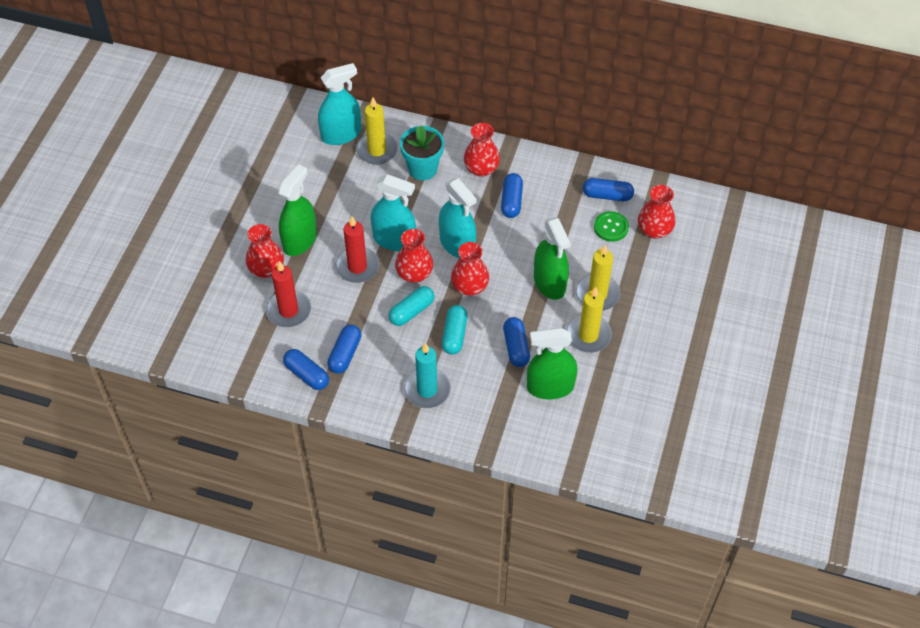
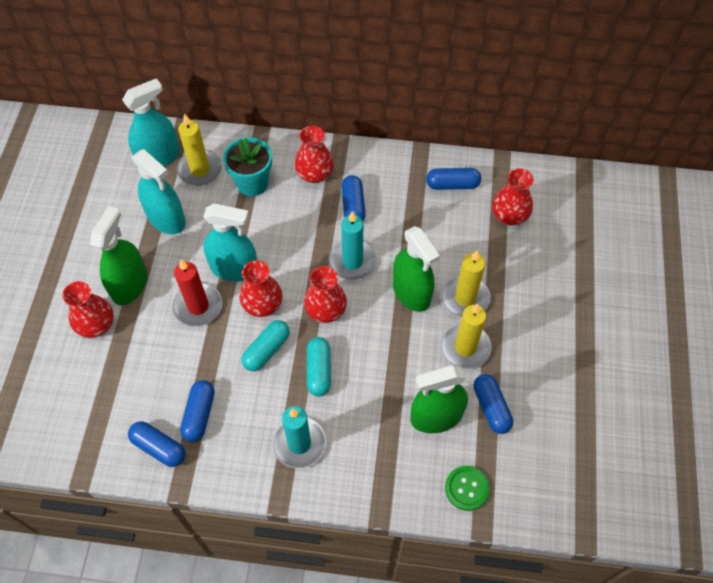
camera: 10 degrees left, 5 degrees up
(288, 310) = (128, 371): red candle -> none
(457, 244) = (303, 263): turquoise spray bottle -> turquoise spray bottle (166, 219)
(501, 249) = (352, 261): none -> turquoise candle
(516, 347) = (389, 374): blue capsule -> blue capsule (491, 407)
(611, 227) = (463, 219): green button -> green button (467, 488)

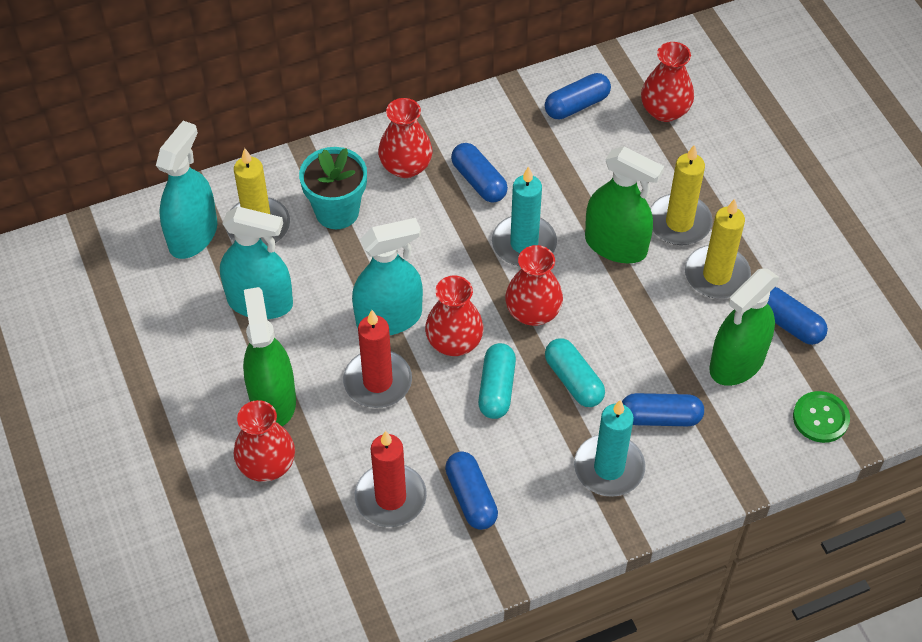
camera: 30 degrees left, 5 degrees down
(151, 387) = (390, 497): none -> red candle
(159, 447) = (450, 557): blue capsule -> blue capsule (660, 417)

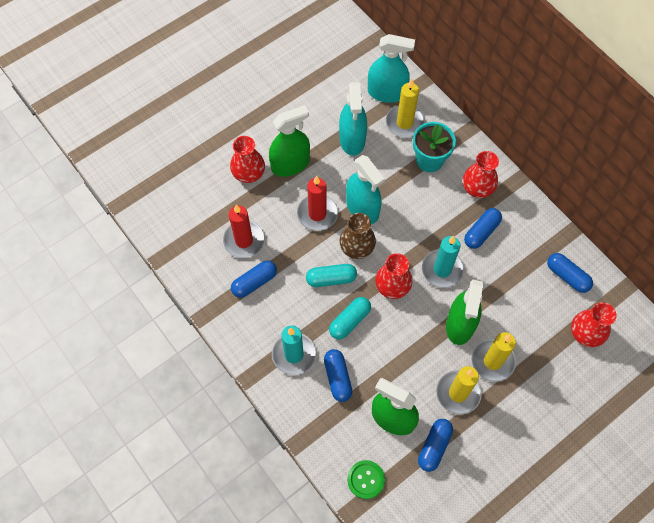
camera: 75 degrees right, 10 degrees up
(454, 342) = (357, 247): red vase -> brown vase

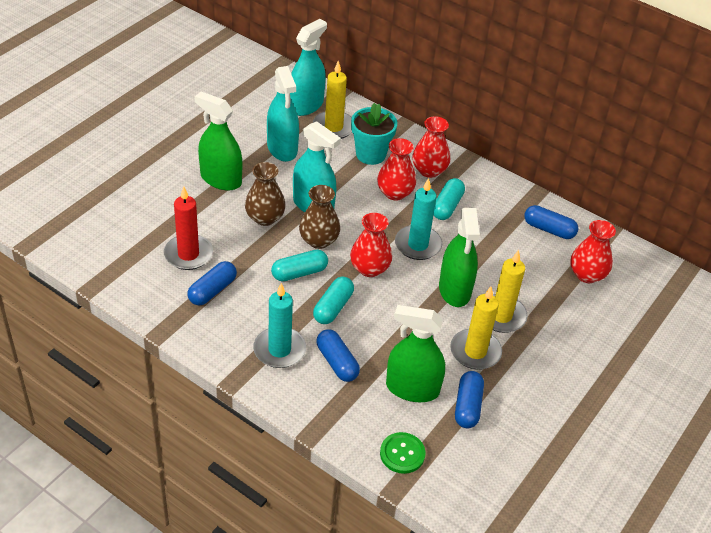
camera: 20 degrees left, 20 degrees down
(248, 173) = (176, 194): red vase -> red vase (395, 193)
(290, 164) = (221, 179): green spray bottle -> green spray bottle turned 105 degrees counterclockwise
(317, 214) = (265, 218): red candle -> brown vase
(387, 92) = (306, 105): turquoise spray bottle -> turquoise spray bottle turned 45 degrees counterclockwise
(481, 232) = (447, 206): blue capsule -> turquoise capsule

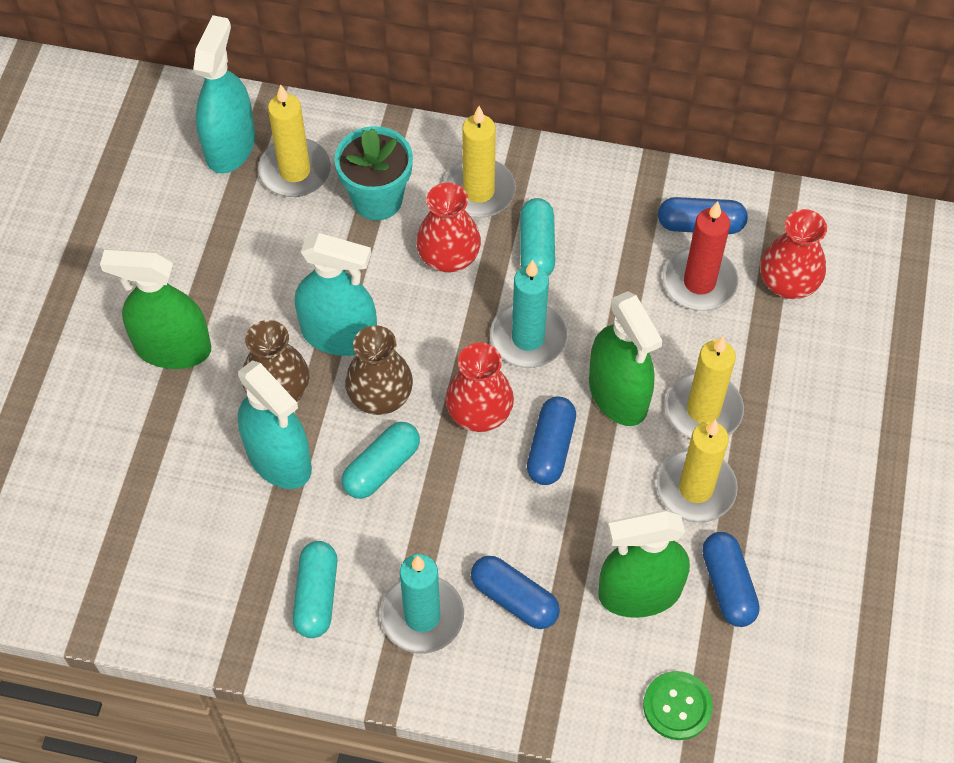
camera: 20 degrees left, 15 degrees up
(188, 254) = (199, 510): red candle -> red candle (699, 282)
(212, 290) = (270, 559): blue capsule -> blue capsule (550, 448)
(282, 148) = (236, 247): turquoise spray bottle -> turquoise spray bottle (279, 459)
(333, 307) = (461, 506): turquoise capsule -> turquoise capsule (316, 595)
(429, 170) = (478, 191): red vase -> yellow candle

